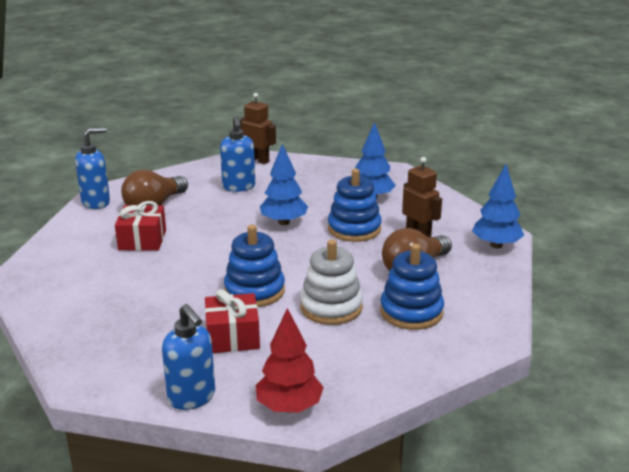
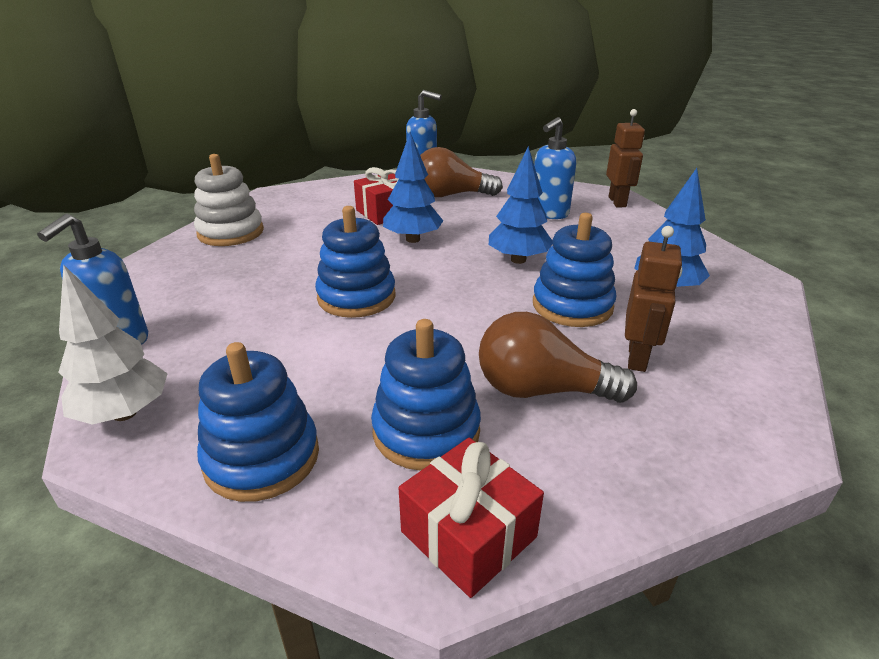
camera: 55 degrees right, 5 degrees up
(233, 337) = (253, 319): red gift -> red gift (468, 534)
(289, 407) = (125, 413): red tree -> white tree
(331, 307) = (372, 359): white stacking toy -> white stacking toy (231, 232)
(382, 366) = (262, 457): none -> blue stacking toy
(496, 245) = (728, 448): blue tree -> blue tree (412, 239)

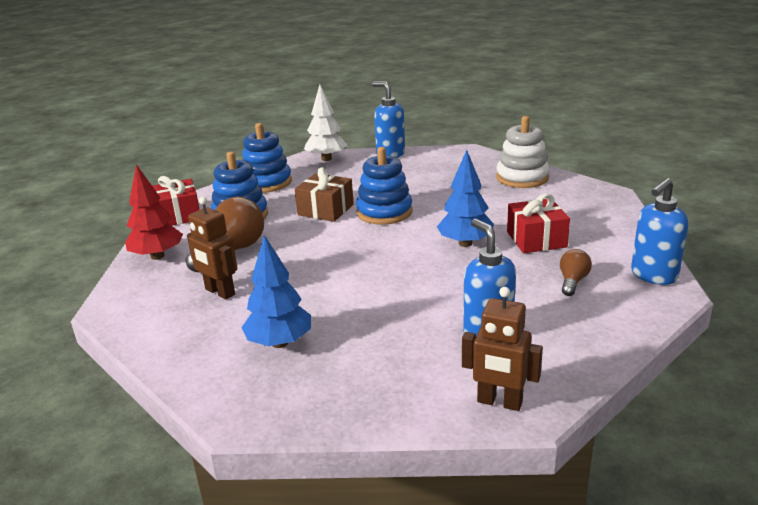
camera: 115 degrees right, 5 degrees down
(366, 345) = (325, 210): none -> brown gift
(451, 195) = (572, 281): brown light bulb -> brown light bulb, size x0.53
(518, 260) = (391, 284): blue tree -> none
(572, 305) = (300, 287): blue stacking toy -> none
(623, 472) = (157, 256): none -> red tree

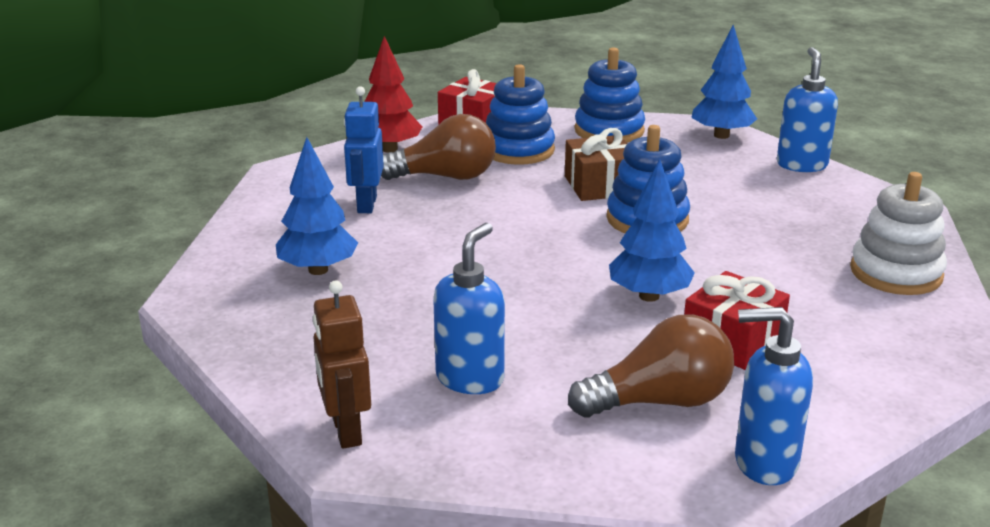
camera: 50 degrees right, 0 degrees up
(219, 292) = (366, 204): brown robot -> blue robot
(326, 159) = (721, 135): white tree -> blue tree
(572, 281) = (660, 401): brown light bulb -> brown light bulb, size x1.89

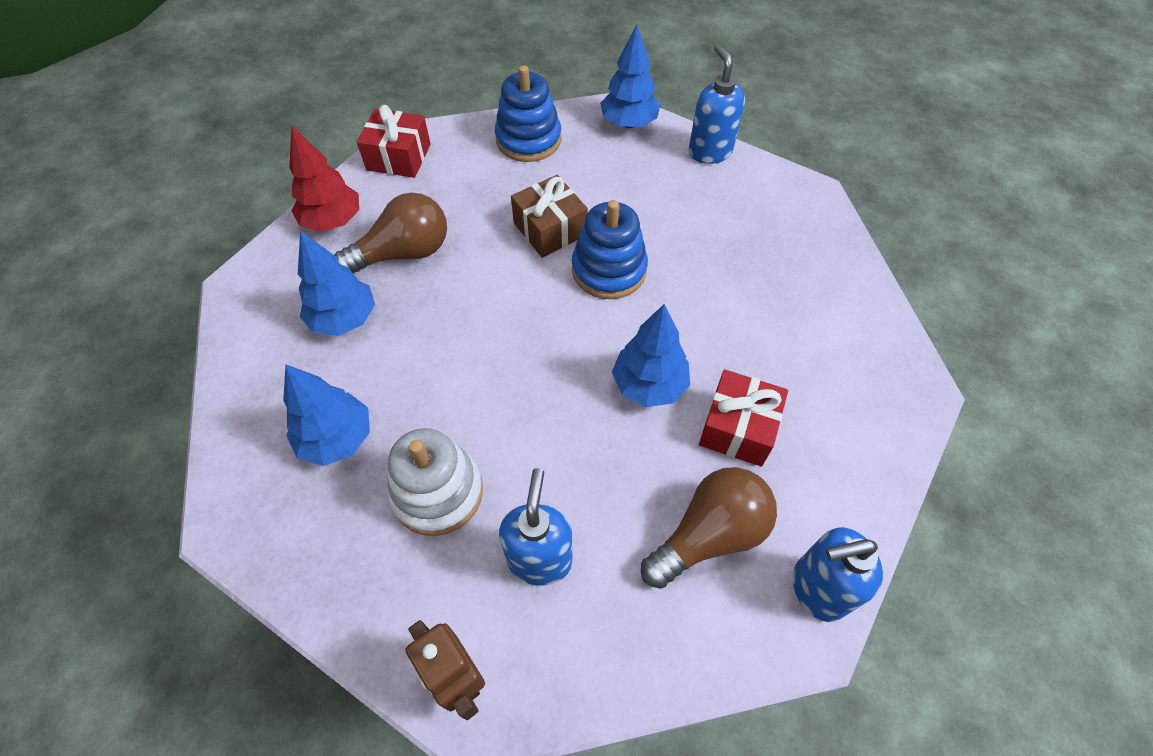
camera: 20 degrees left, 30 degrees up
(366, 204) = (344, 319): blue robot -> blue tree
(518, 150) = (456, 192): blue stacking toy -> none
(896, 273) = (832, 290): white stacking toy -> white stacking toy (437, 492)

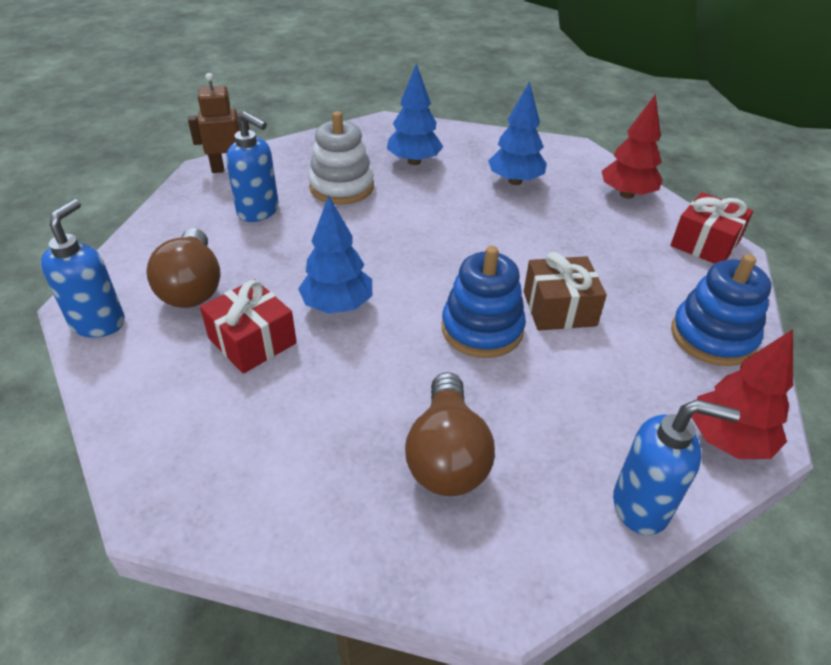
camera: 115 degrees right, 15 degrees down
(404, 253) = (571, 219): brown light bulb -> brown light bulb (447, 455)
(628, 123) = (727, 440): blue tree -> red tree

